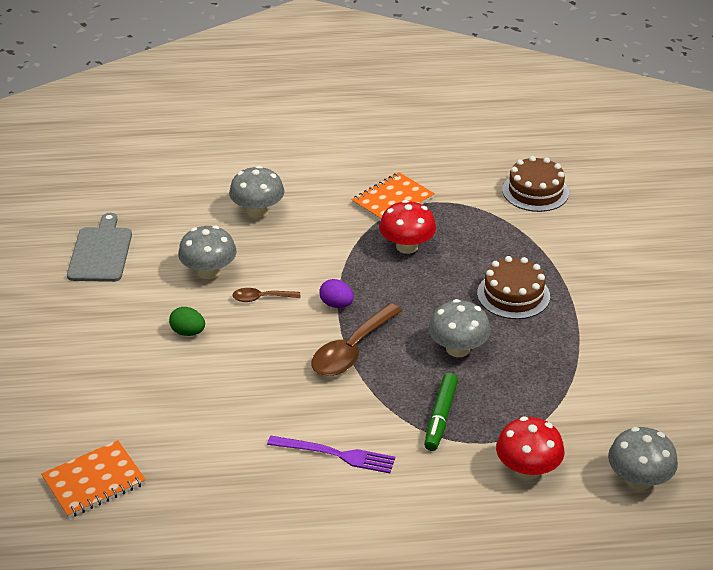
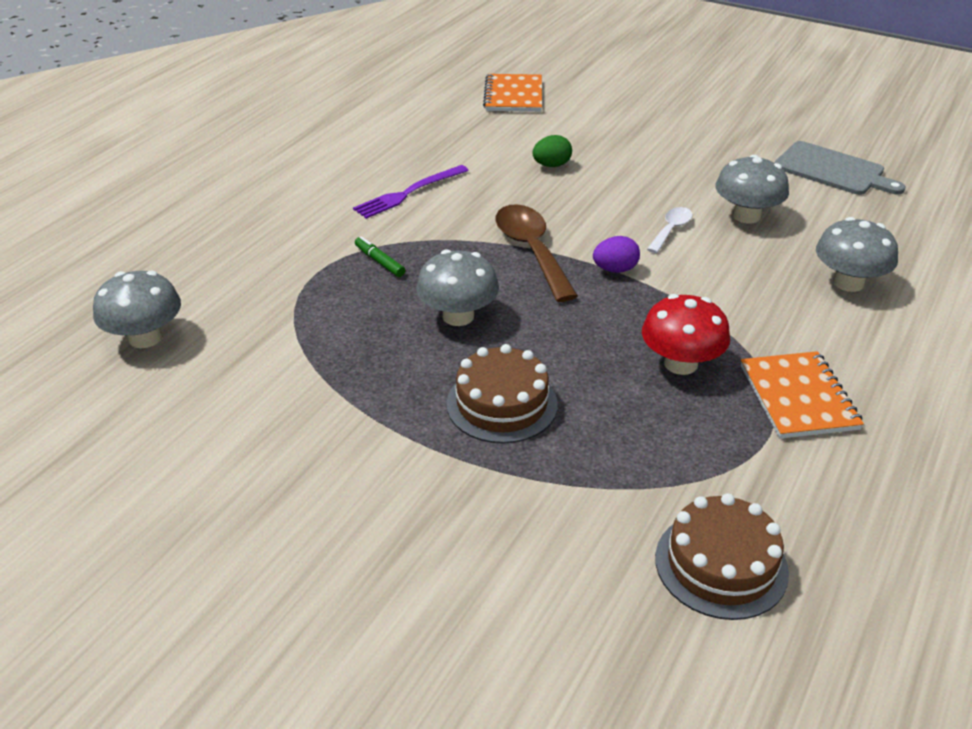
camera: 125 degrees right, 0 degrees up
(188, 332) = (655, 177): green egg -> green egg (551, 165)
(261, 298) = (671, 230): brown spoon -> white spoon
(440, 417) = (379, 262): green marker -> green marker, size x0.63
(527, 469) = (254, 279): red mushroom -> none

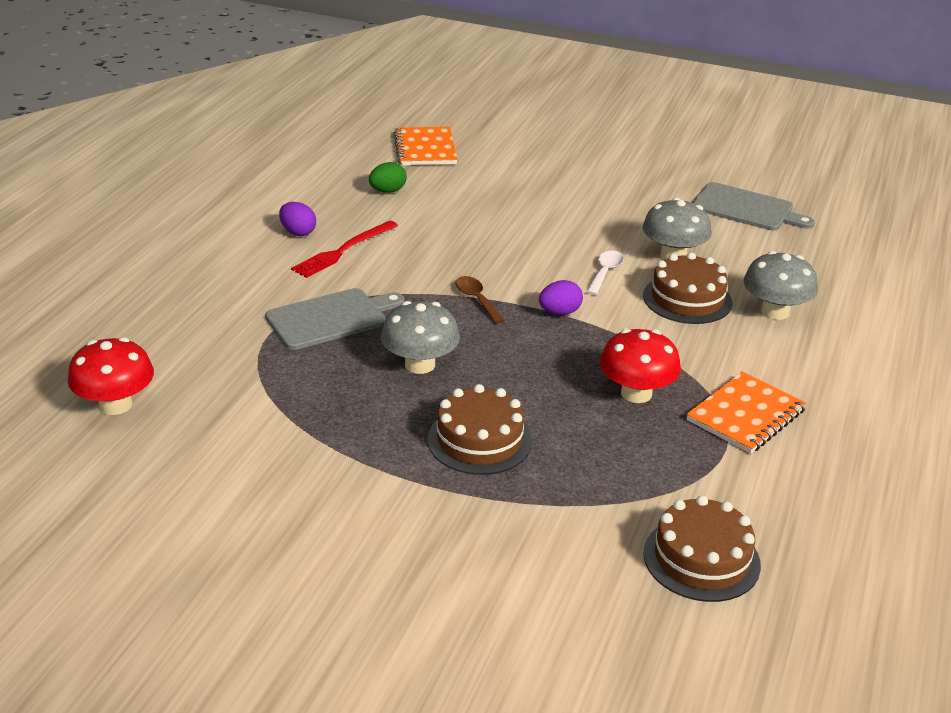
camera: 10 degrees left, 5 degrees down
(145, 338) = (115, 405): grey mushroom -> red mushroom
(369, 172) = (298, 232): none -> purple egg
(379, 262) = (330, 318): green marker -> grey cutting board
(409, 193) = (343, 251): purple fork -> red fork
(531, 250) = (476, 299): brown spoon -> brown spoon, size x0.54
(551, 165) = (478, 217): green egg -> green egg (387, 191)
(754, 263) = (687, 299): none -> brown cake
(798, 397) = (745, 415): orange notebook -> orange notebook turned 60 degrees clockwise

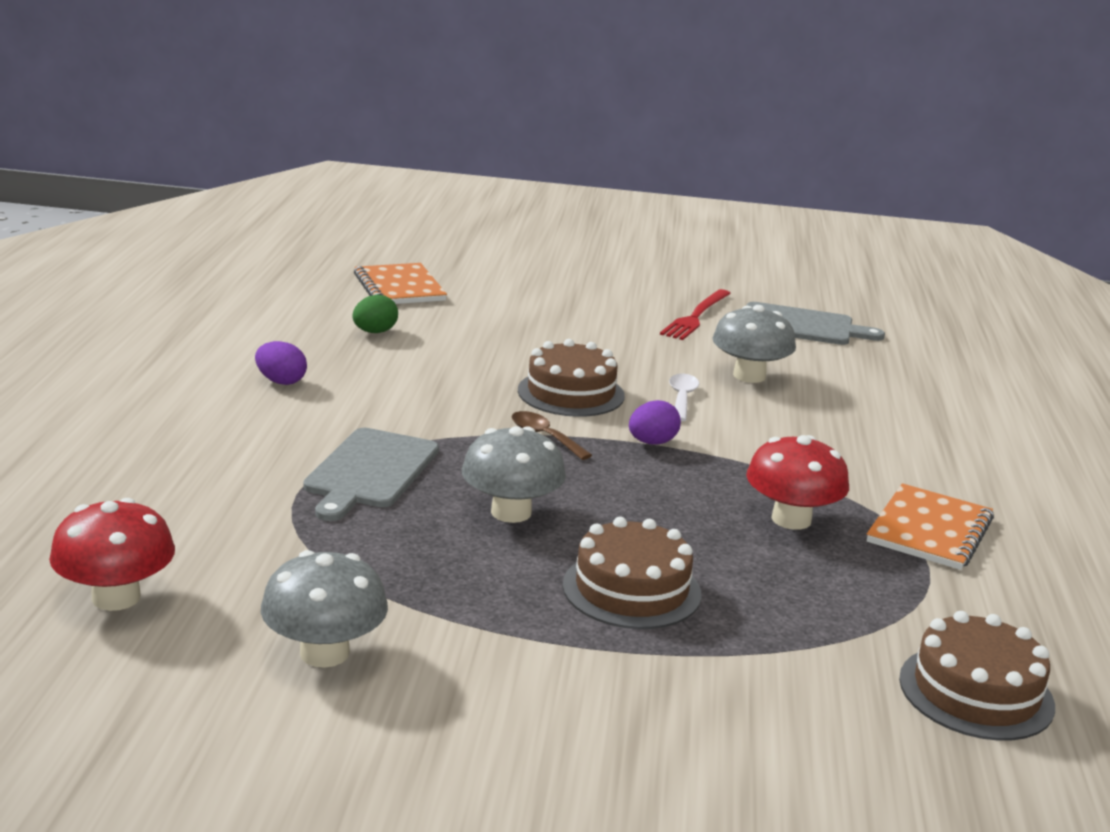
camera: 15 degrees left, 10 degrees down
(330, 318) = (370, 471): grey cutting board -> grey cutting board turned 150 degrees clockwise
(343, 251) = (349, 397): red fork -> red fork (696, 316)
(687, 299) = (791, 417): brown cake -> brown cake (571, 393)
(775, 311) = (895, 422): grey mushroom -> grey mushroom (324, 653)

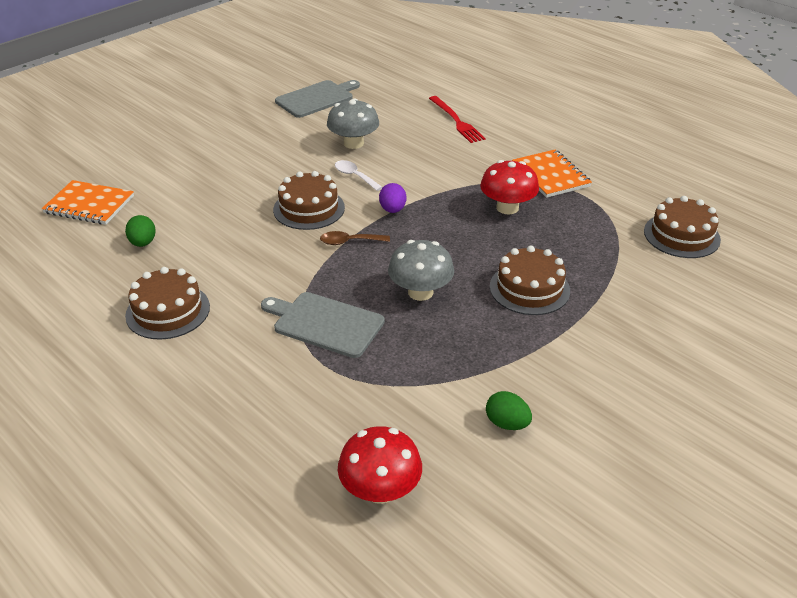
camera: 50 degrees left, 15 degrees up
(281, 381) = (168, 311): purple egg -> brown cake
(324, 653) = (507, 423): grey mushroom -> green egg
(370, 471) = (325, 323): grey cutting board -> grey cutting board turned 150 degrees clockwise
(696, 316) = (266, 123): red fork -> red fork (456, 121)

